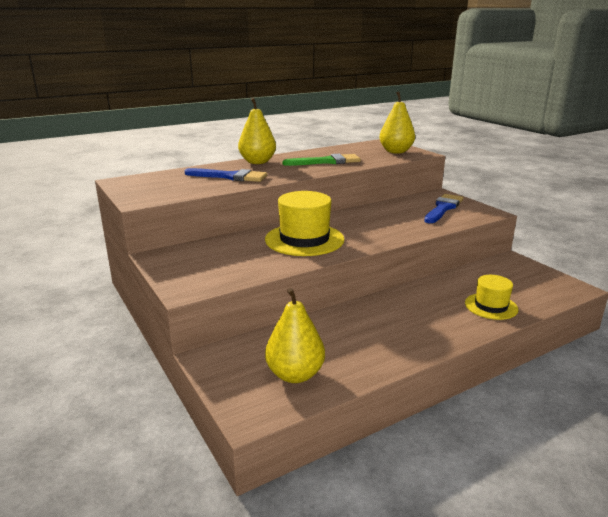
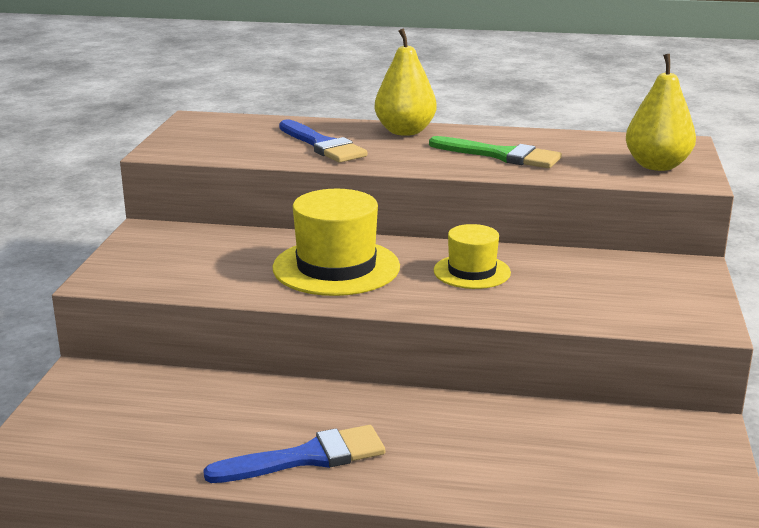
camera: 40 degrees right, 0 degrees up
(295, 374) = (125, 433): yellow pear -> none
(443, 208) = (640, 291): blue brush -> blue brush (307, 457)
(491, 306) = (514, 476): yellow hat -> yellow hat (472, 272)

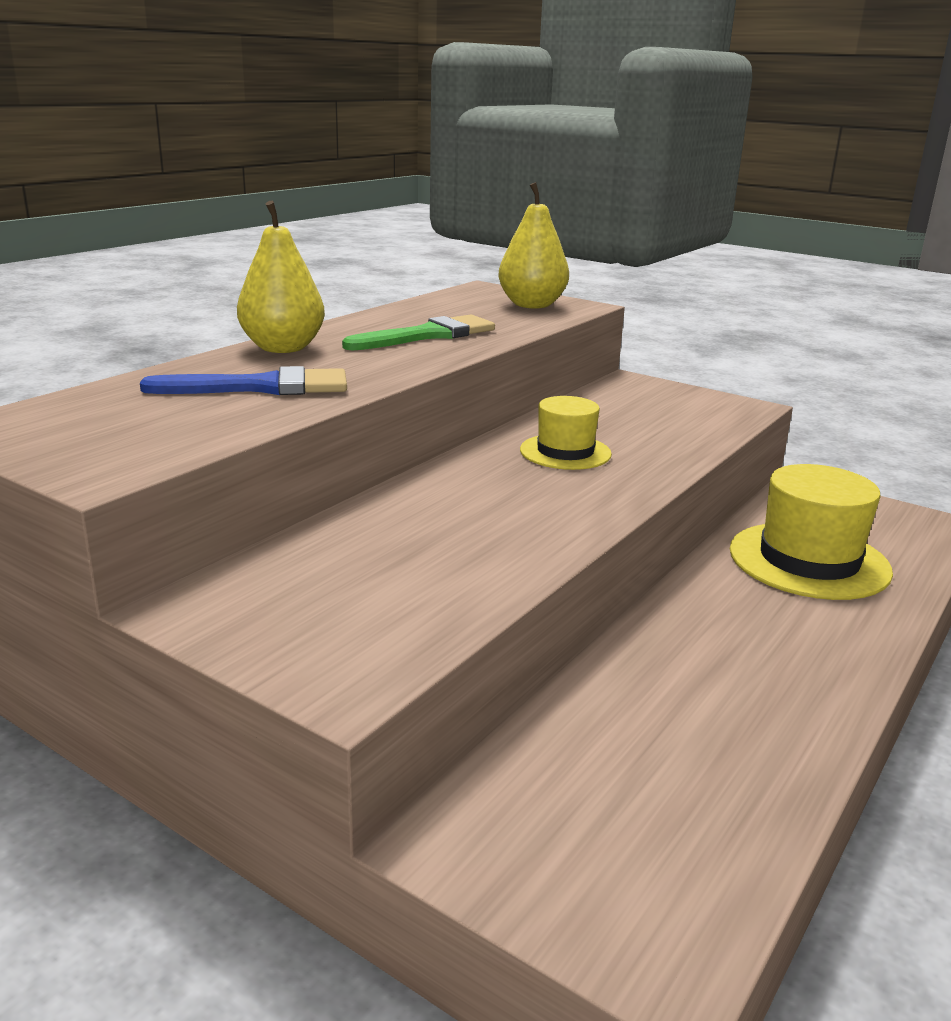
camera: 65 degrees left, 0 degrees up
(307, 457) = (786, 687): blue brush -> none
(336, 267) = (485, 509): yellow hat -> yellow hat (809, 561)

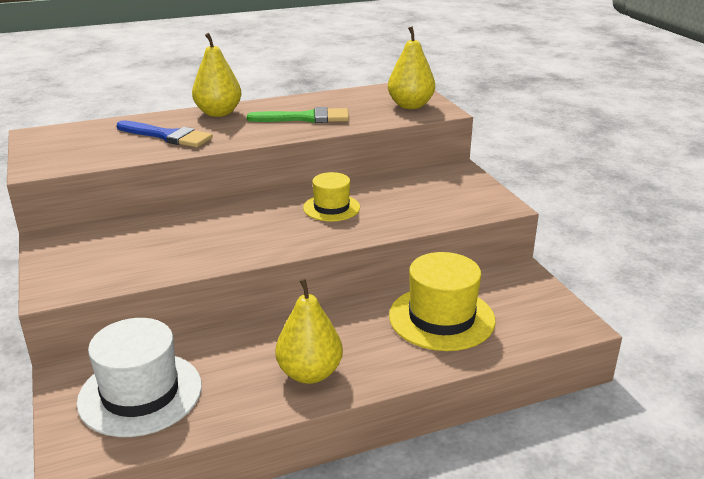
camera: 35 degrees right, 5 degrees up
(614, 812) = (140, 393): none -> white hat
(784, 680) = (309, 373): none -> yellow pear

